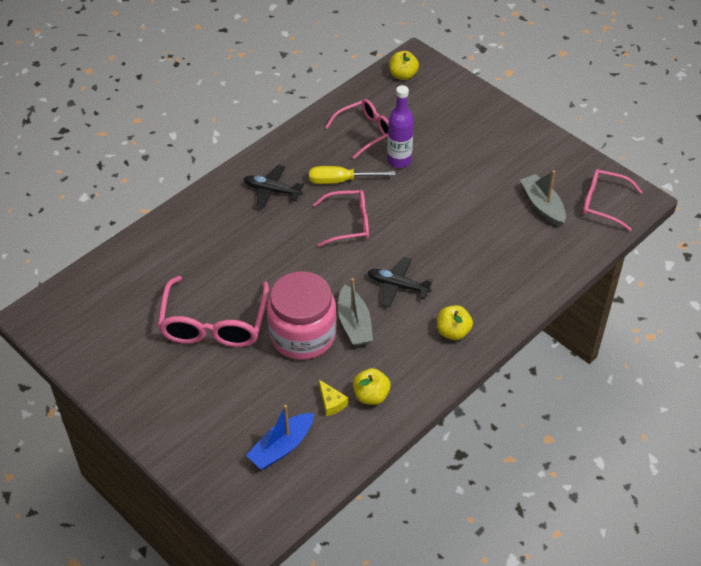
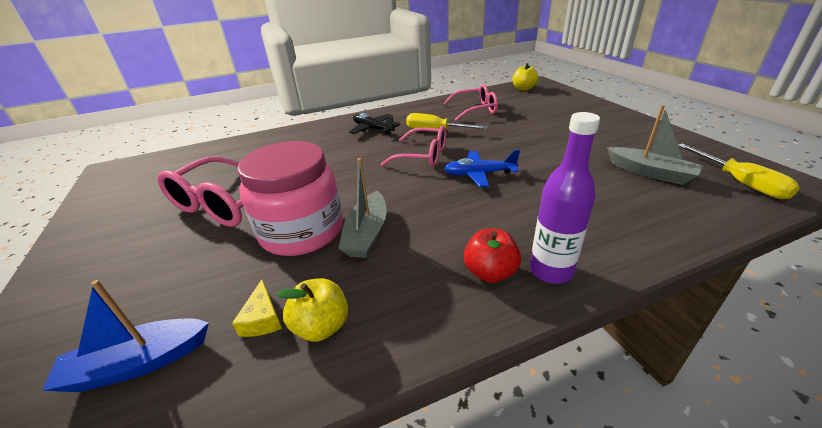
camera: 25 degrees right, 15 degrees down
(398, 286) = (442, 209): black plane -> none
(399, 160) = (496, 126): purple bottle -> purple bottle (550, 271)
(410, 238) = (479, 174): none -> blue plane
(453, 332) = (490, 272): yellow apple -> red apple
(542, 205) = (650, 173): grey boat -> grey boat turned 135 degrees clockwise
(603, 203) = (739, 182): pink glasses -> yellow screwdriver

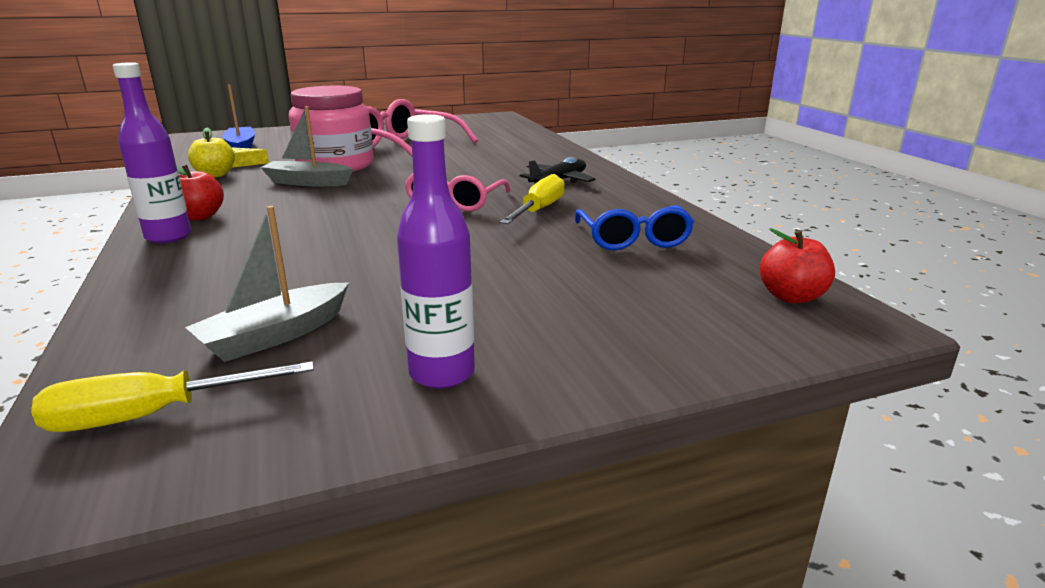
camera: 90 degrees right, 10 degrees down
(475, 109) = (633, 239): pink glasses -> blue glasses
(479, 174) = (379, 225): blue plane -> none
(523, 89) = (791, 297): yellow apple -> red apple
(638, 133) = (442, 373): none -> purple bottle

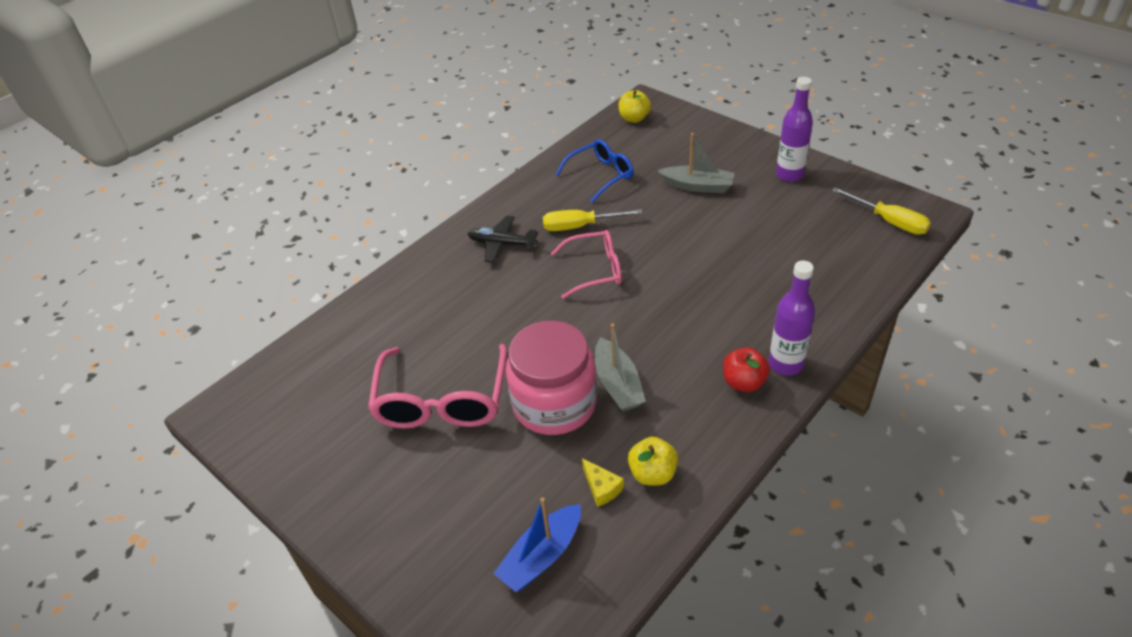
camera: 115 degrees left, 20 degrees up
(275, 335) = (818, 230): grey boat -> grey boat (697, 186)
(791, 297) = (634, 118): red apple -> yellow apple

